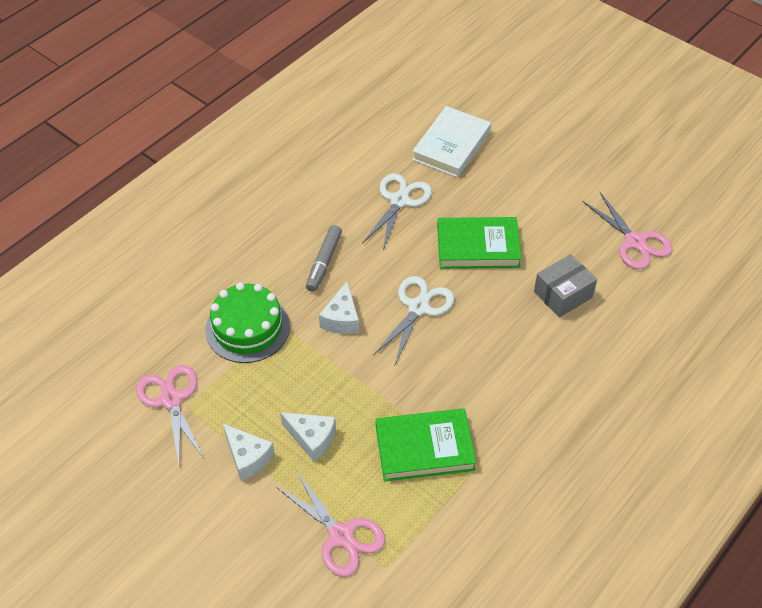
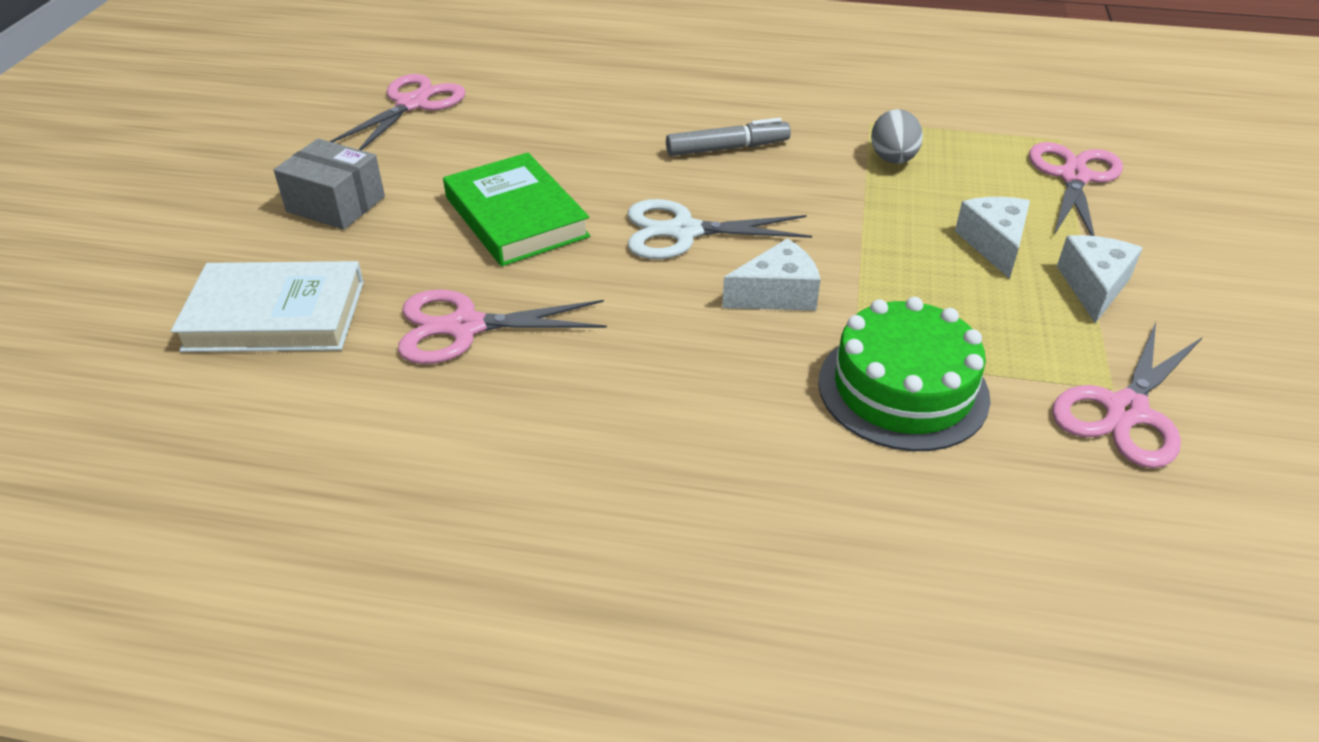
camera: 120 degrees left, 10 degrees down
(324, 262) = (682, 360): grey marker -> grey marker (727, 148)
(399, 201) = (465, 327): white scissors -> pink scissors
(424, 448) = (893, 159): green book -> grey egg
(563, 294) = (552, 131): grey box -> grey box (336, 204)

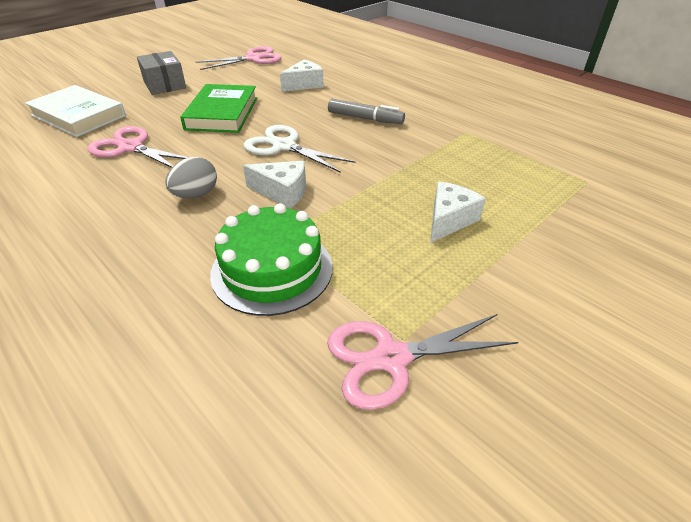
camera: 35 degrees right, 0 degrees up
(893, 159) = (451, 154): grey egg -> grey egg (196, 195)
(1073, 177) = (565, 205): pink scissors -> none
(1093, 286) = (483, 273): white cheese -> white cheese (304, 84)

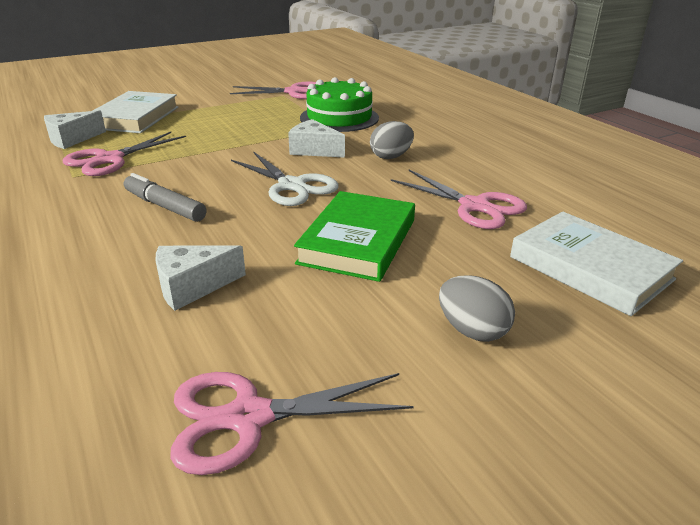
camera: 165 degrees left, 10 degrees down
(165, 85) = (472, 330): grey box -> grey egg
(449, 220) = (201, 123): white cheese -> white cheese (72, 139)
(465, 151) = (110, 159): none -> pink scissors
(543, 219) = (135, 117): none -> white book

